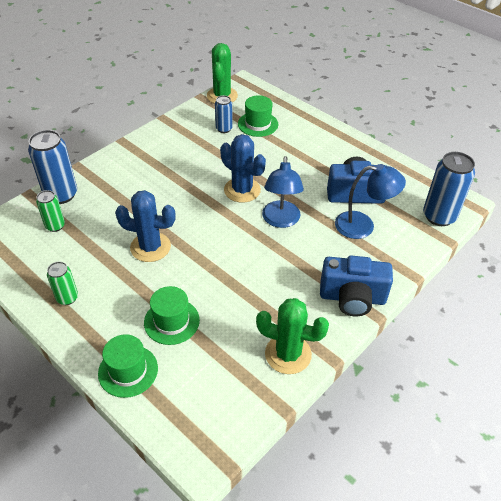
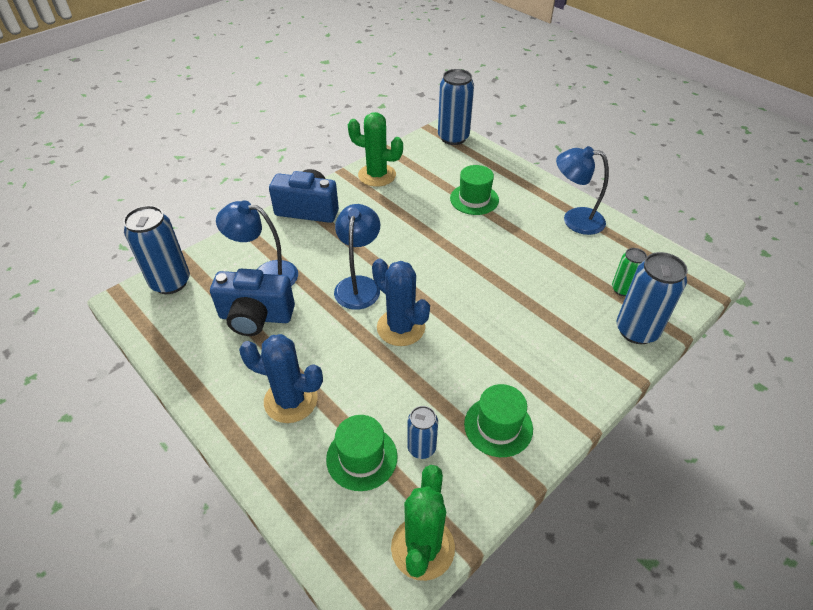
camera: 175 degrees left, 0 degrees up
(67, 298) = (574, 219): green can -> blue lamp
(128, 371) = (504, 171): green hat -> green hat (498, 426)
(150, 247) = (506, 261): blue cactus -> blue cactus (291, 400)
(189, 439) = (453, 138): none -> blue can

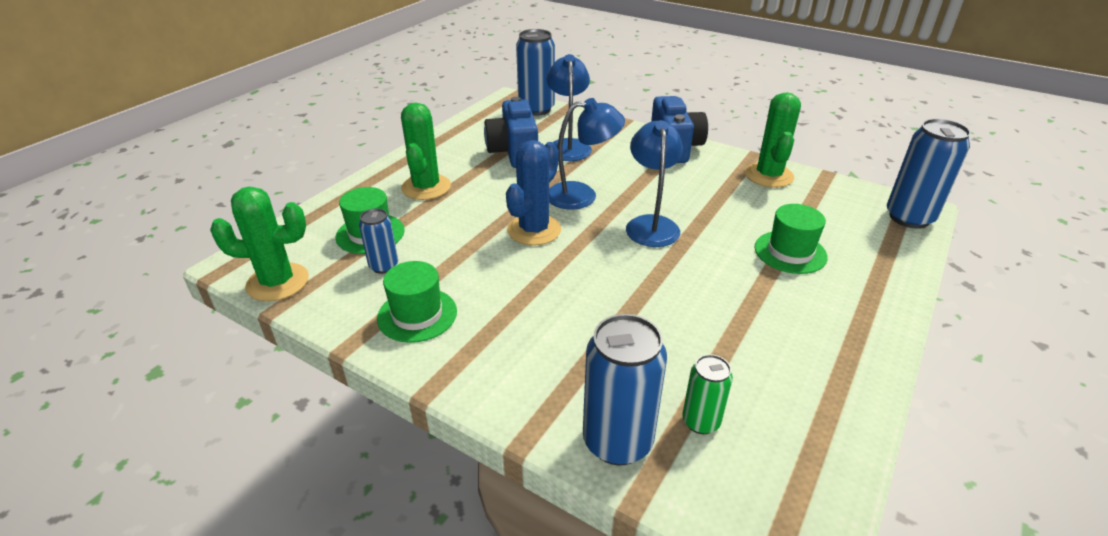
camera: 75 degrees right, 10 degrees down
(291, 400) = (426, 187): blue cactus -> green cactus
(574, 219) = (830, 356): blue lamp -> blue lamp (651, 224)

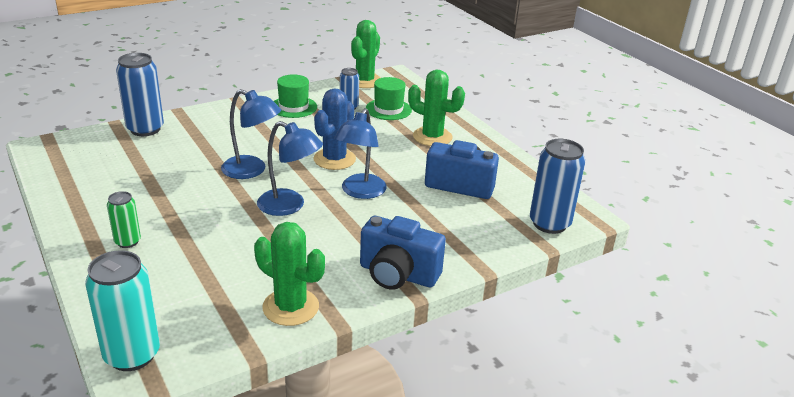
camera: 115 degrees right, 5 degrees down
(534, 230) = (334, 159): blue cactus -> blue cactus turned 60 degrees clockwise
(568, 146) = (452, 214): blue lamp -> blue lamp (252, 170)
(701, 421) = (122, 152): green can -> green can (127, 242)
(790, 252) = (184, 251): green hat -> none
(909, 218) = (132, 355): blue can -> turquoise can

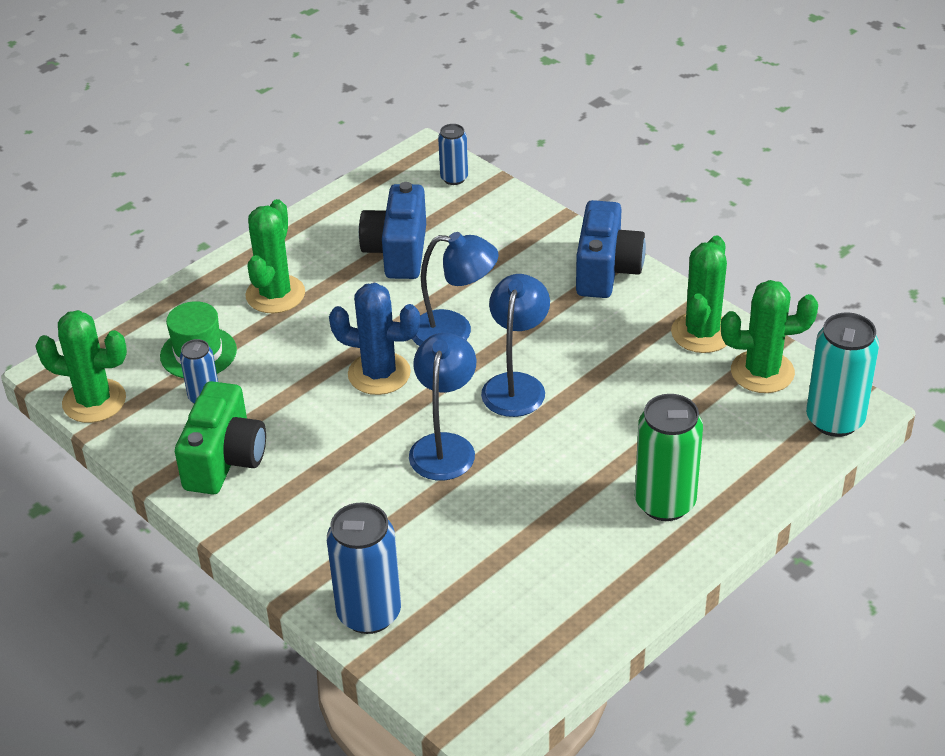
camera: 100 degrees left, 10 degrees up
(127, 242) = (665, 503): green can -> green can, size x1.78
(220, 329) = (762, 372): none -> green cactus
(293, 107) = (225, 460): green hat -> green camera
(549, 223) = (454, 178): blue can -> blue can, size x0.56

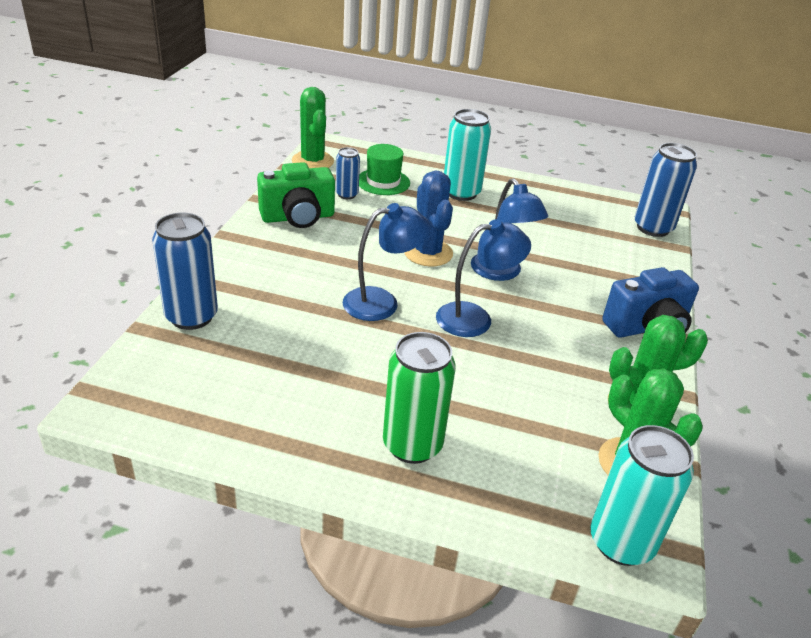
camera: 55 degrees right, 5 degrees down
(275, 294) = (461, 193): green cactus -> turquoise can
(397, 252) = (552, 226): blue camera -> none
(454, 178) = (653, 228): blue can -> blue can, size x1.78

